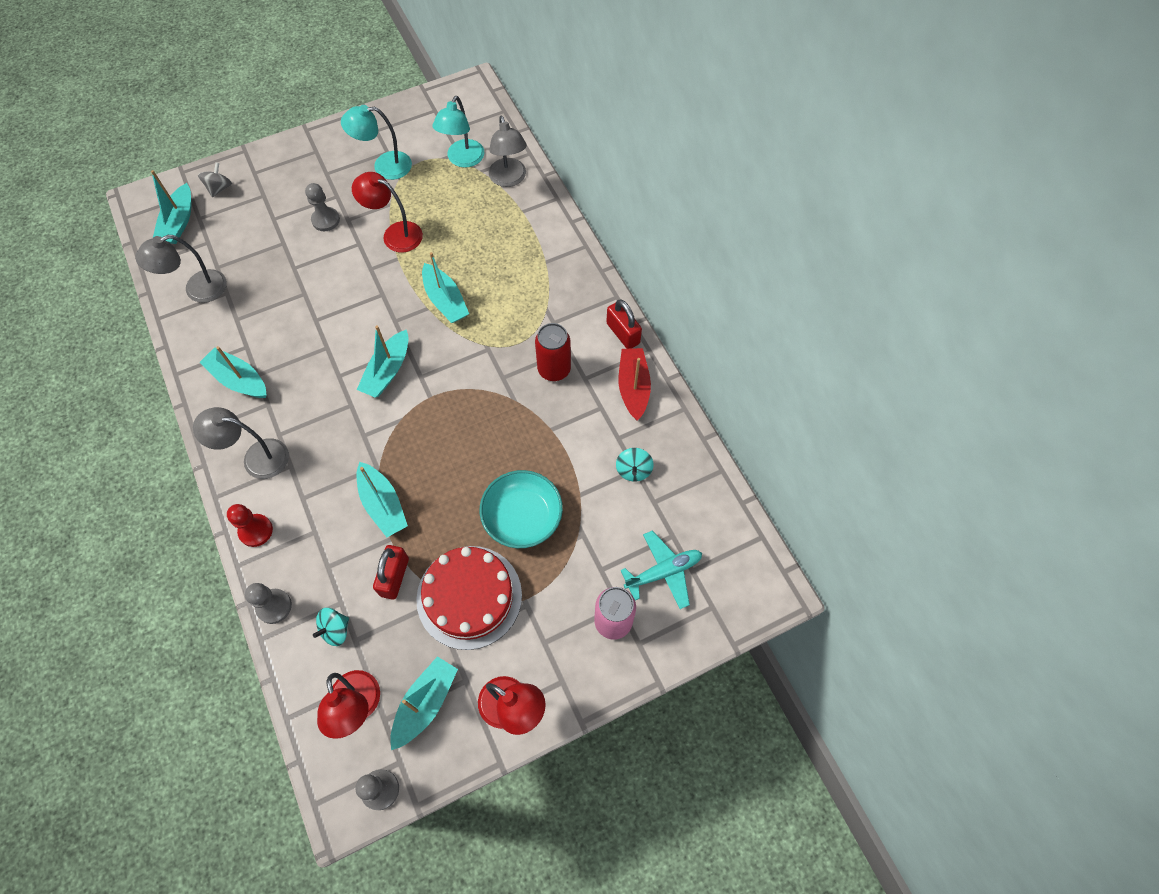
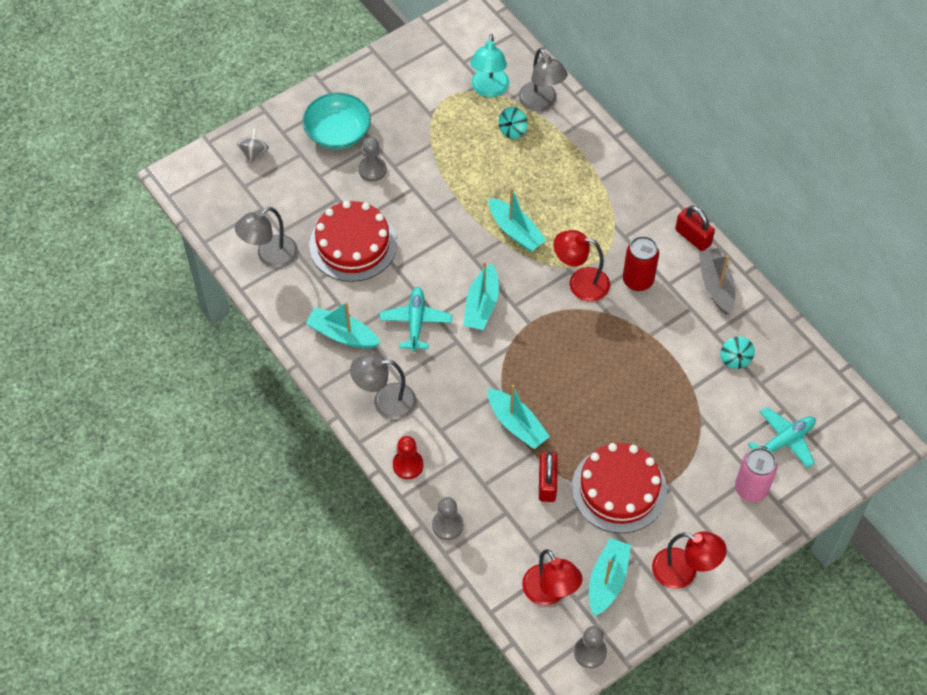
camera: 10 degrees left, 5 degrees down
(179, 222) = (226, 193): turquoise boat -> none
(281, 290) = (353, 244): none -> red cake
(316, 378) = (416, 322): none -> turquoise plane
(335, 630) = (509, 535): turquoise spinning top -> turquoise spinning top (512, 130)
(384, 166) = (412, 107): turquoise lamp -> none
(395, 234) = (446, 174): red lamp -> red lamp (580, 283)
(522, 517) = (646, 415): turquoise bowl -> turquoise bowl (338, 132)
(633, 387) = (716, 285): red boat -> grey boat

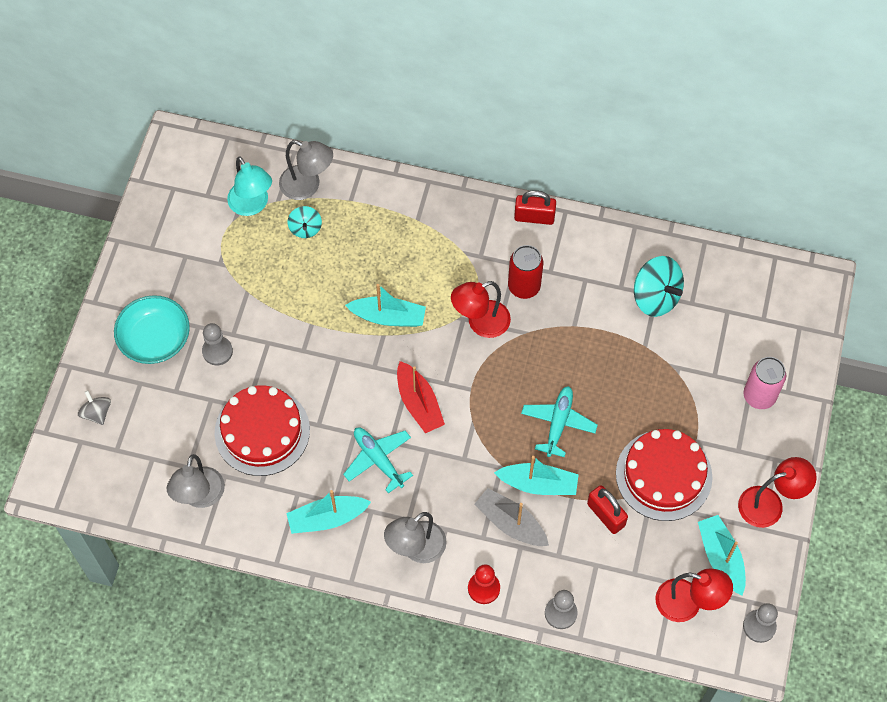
camera: 40 degrees left, 5 degrees up
(481, 305) = (419, 403): turquoise boat -> red boat
(716, 285) = (587, 245): grey boat -> grey boat (510, 523)
(735, 359) = (655, 297): turquoise spinning top -> turquoise spinning top, size x1.77
(784, 441) = (749, 337): turquoise plane -> turquoise plane (558, 423)

